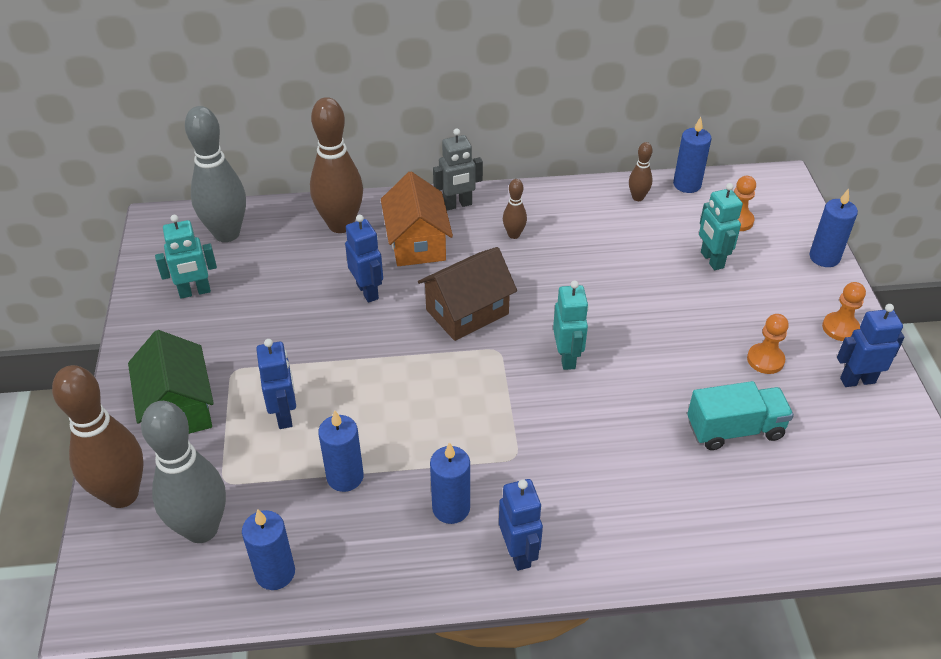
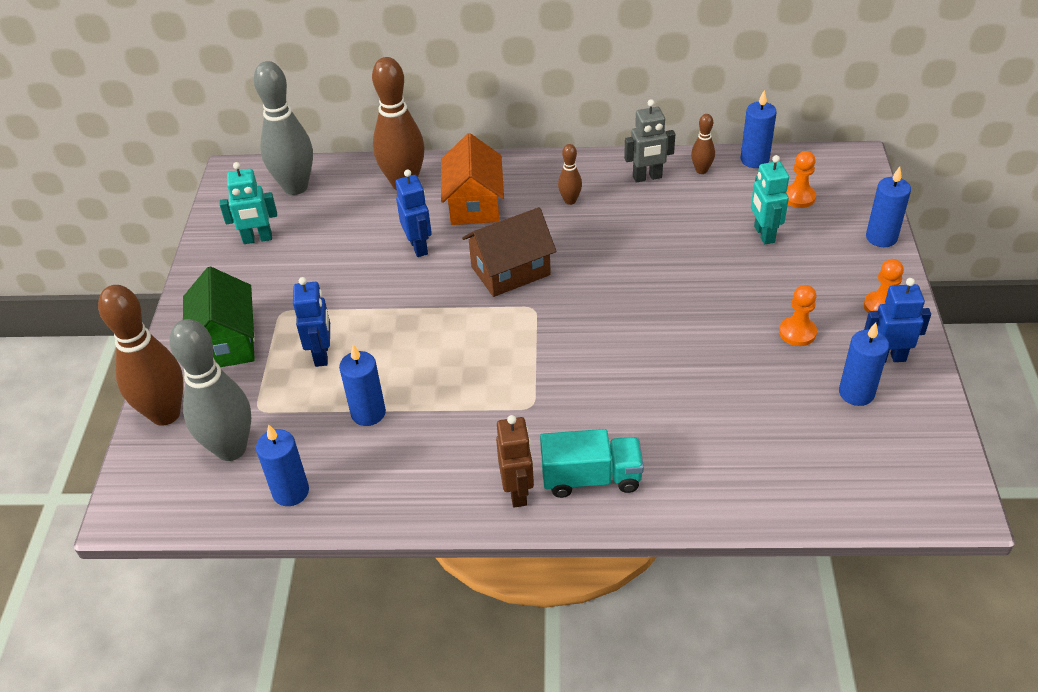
camera: 10 degrees right, 0 degrees up
(451, 508) = (462, 448): blue candle -> blue candle (856, 393)
(457, 205) = (520, 170): grey robot -> grey robot (647, 177)
(518, 553) = (518, 492): blue robot -> brown robot
(567, 357) = (599, 319): turquoise robot -> none
(734, 429) = (751, 396): turquoise truck -> turquoise truck (591, 478)

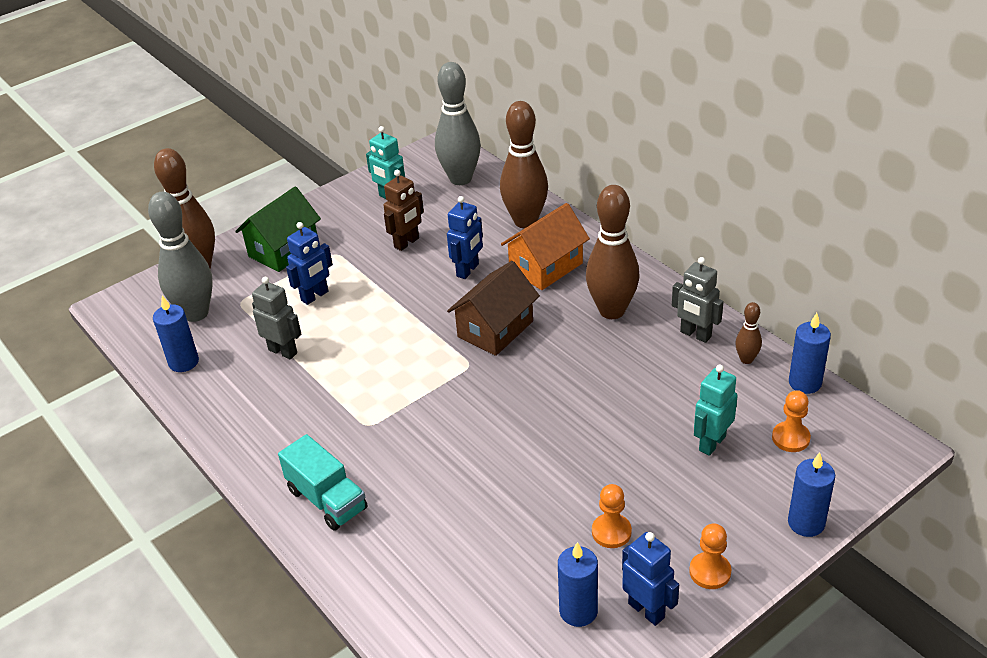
camera: 50 degrees right, 5 degrees down
(368, 413) = (283, 351): blue candle -> grey robot
(510, 271) = (495, 329): brown house -> brown house turned 75 degrees counterclockwise
(518, 492) = (278, 469): brown robot -> brown robot (407, 243)
(570, 200) = (612, 311): brown bowling pin -> brown bowling pin, size x2.15

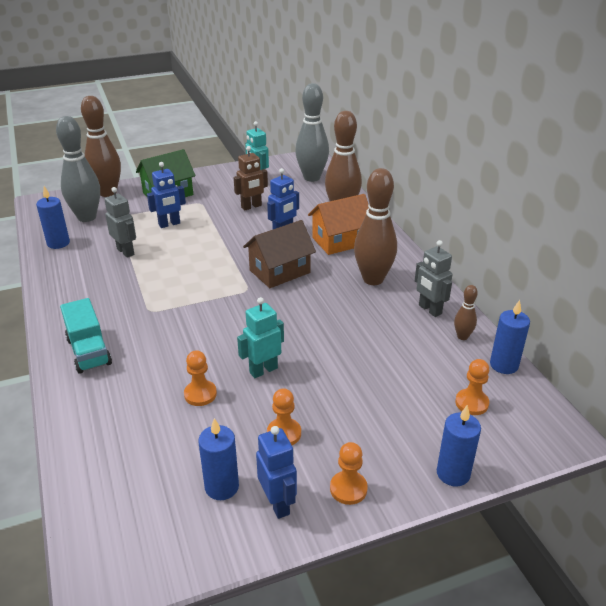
camera: 15 degrees right, 5 degrees down
(493, 514) = (200, 394): none -> orange pawn
(711, 443) = (402, 389): turquoise robot -> turquoise robot (263, 370)

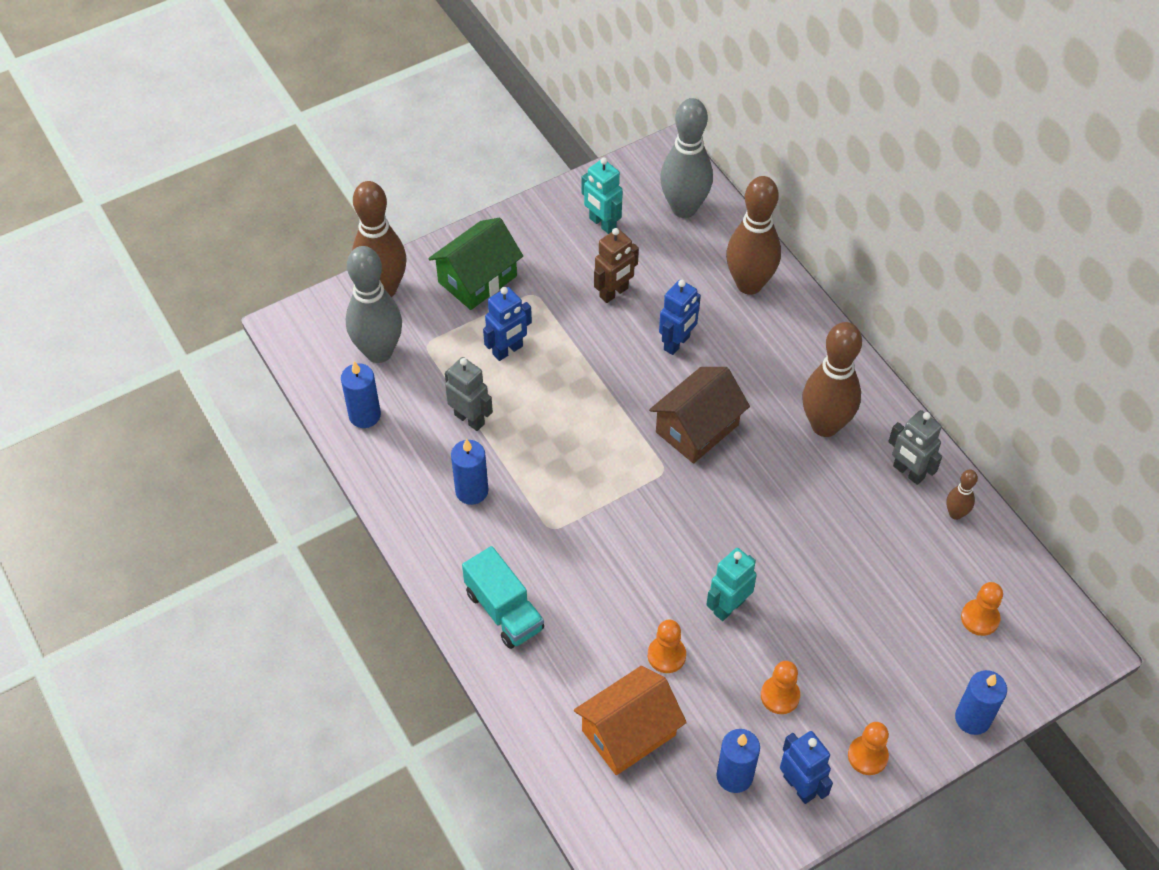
camera: 10 degrees left, 20 degrees up
(340, 241) = (763, 353): orange house -> orange house (629, 733)
(504, 365) = (1010, 553): blue candle -> blue candle (471, 491)

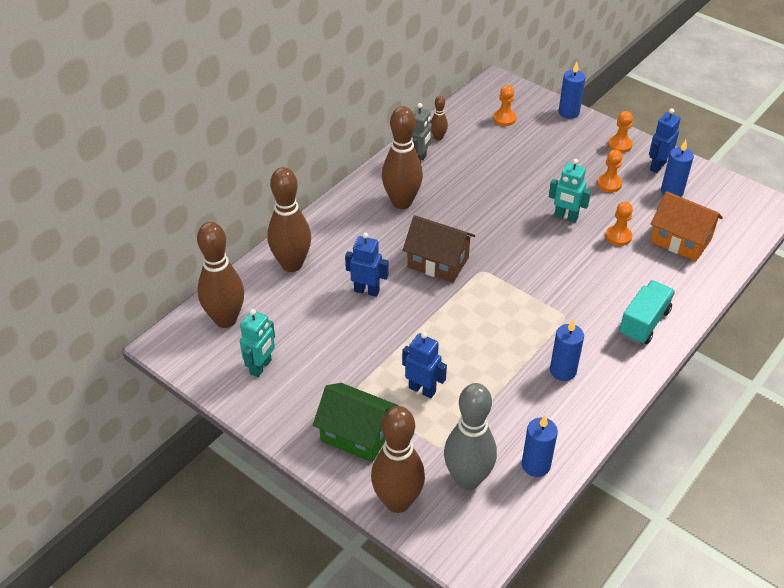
camera: 110 degrees left, 10 degrees down
(470, 419) = (500, 393): grey robot -> none
(614, 293) = (333, 339): brown robot -> none
(684, 208) = (225, 319): grey bowling pin -> brown bowling pin

